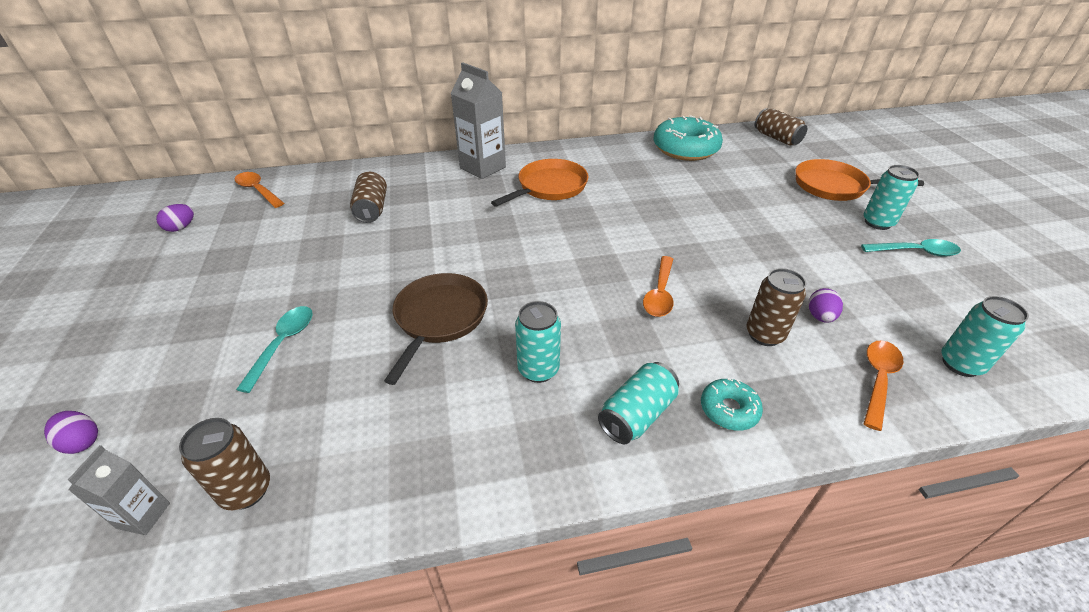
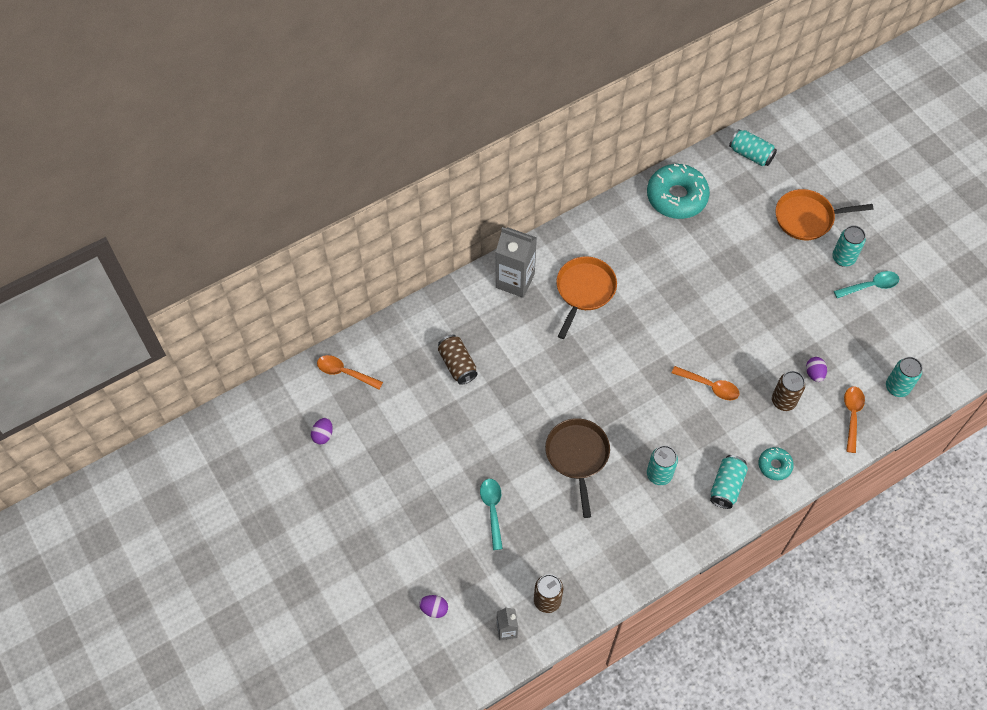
camera: 20 degrees left, 20 degrees up
(660, 293) = (710, 386): orange spoon -> orange spoon turned 60 degrees counterclockwise
(776, 138) = (751, 154): brown can -> turquoise can

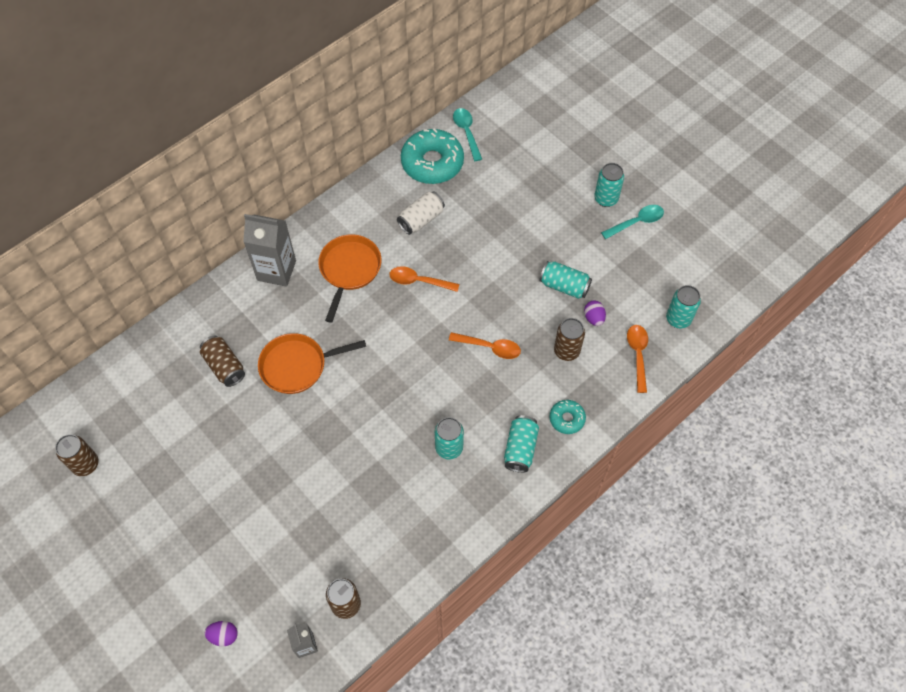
camera: 10 degrees left, 0 degrees up
(323, 435) = (86, 464): purple egg -> brown can
(345, 372) = (104, 393): orange spoon -> orange spoon (419, 281)
(492, 510) = (276, 515): turquoise spoon -> turquoise spoon (466, 132)
(577, 456) = (361, 442): brown pan -> none
(659, 251) = (421, 219): none -> white can
(751, 154) = (500, 111): turquoise can -> turquoise can (564, 286)
(807, 218) = (565, 165): orange pan -> orange pan (297, 366)

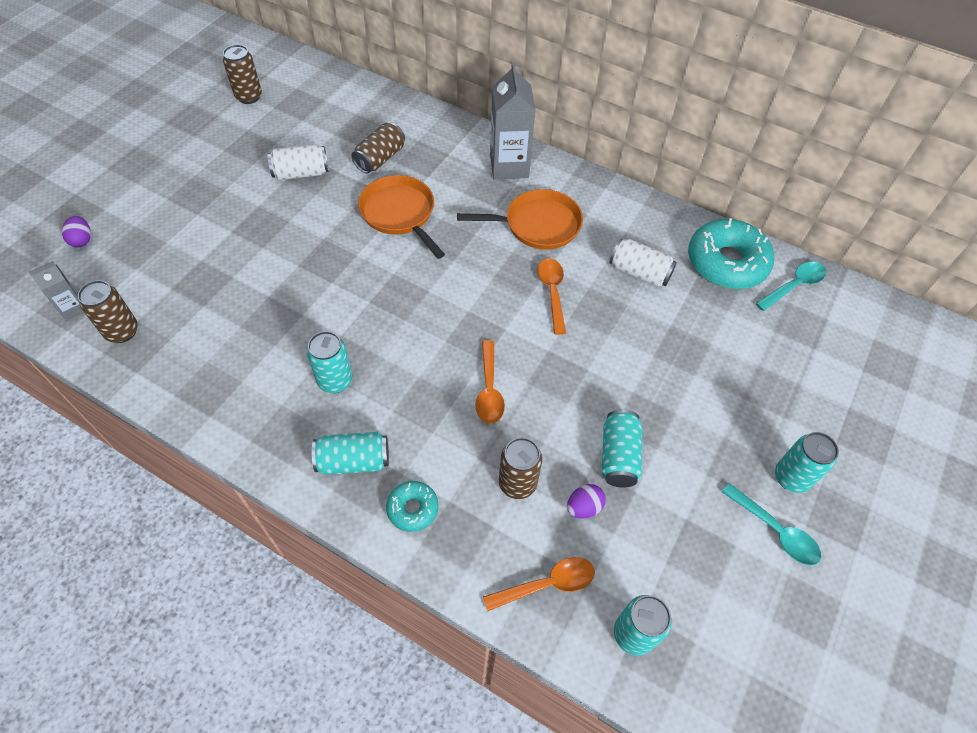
camera: 70 degrees right, 5 degrees down
(215, 434) = (301, 173): none -> white can

